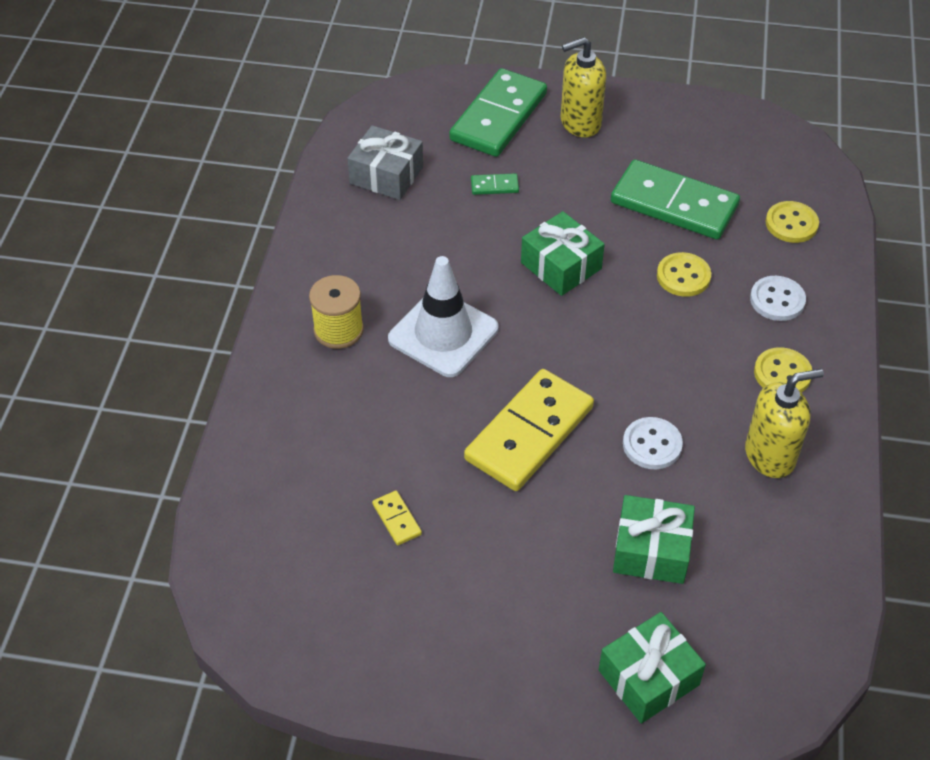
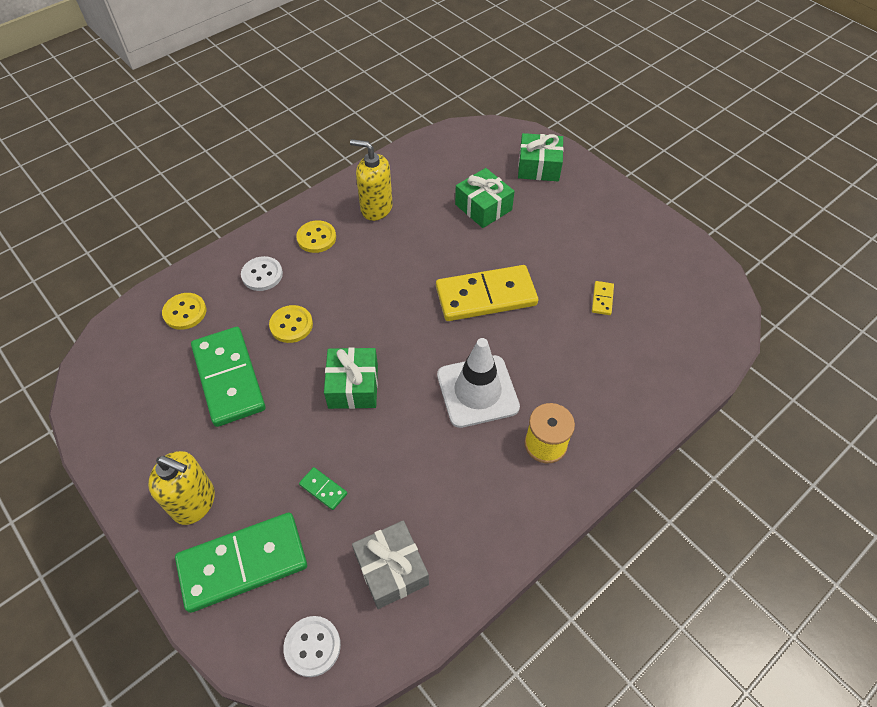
camera: 140 degrees left, 5 degrees up
(652, 445) = (427, 249): white button -> white button (312, 646)

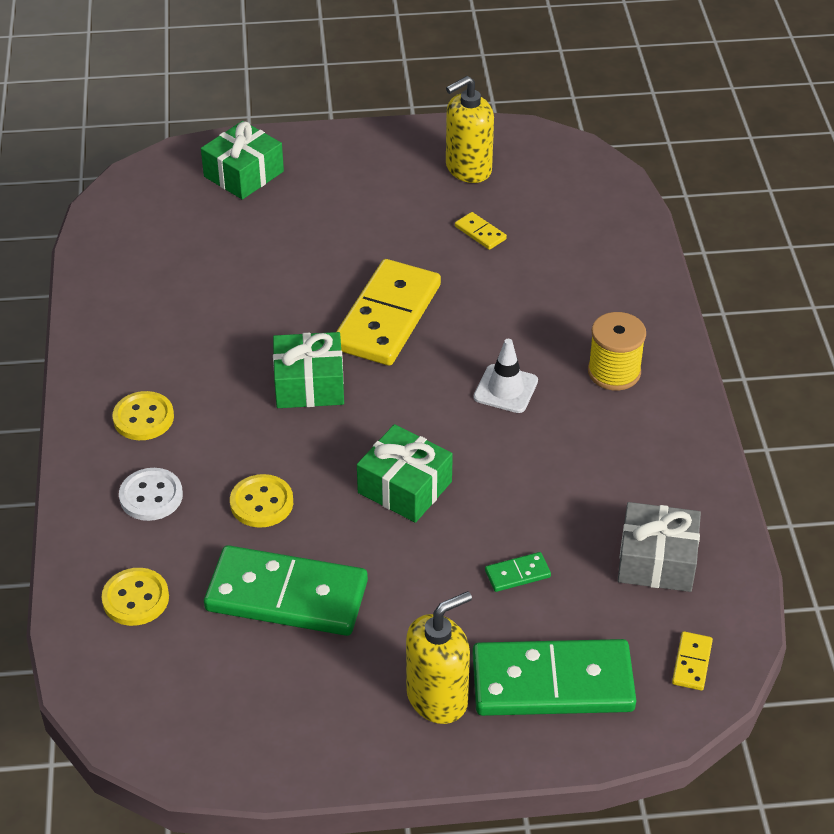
camera: 55 degrees left, 10 degrees down
(243, 563) = (552, 683): green domino -> green domino turned 75 degrees clockwise
(312, 646) = (692, 663): white button -> yellow domino
(376, 208) = (153, 341): yellow soap dispenser -> yellow soap dispenser (468, 169)
(477, 391) = (505, 389): white traffic cone -> white traffic cone, size x0.59
(483, 207) = (255, 251): green gift -> green gift (309, 384)

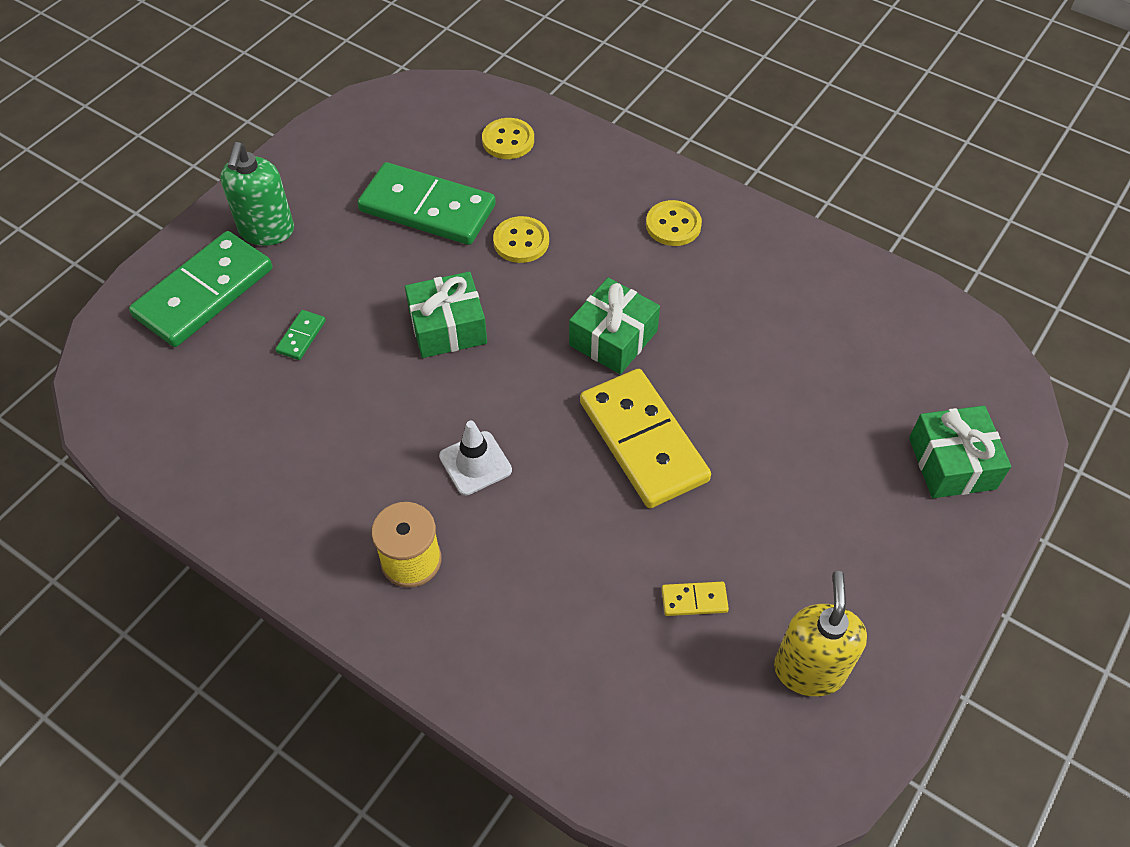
camera: 130 degrees right, 10 degrees up
(151, 496) = (589, 190): white button -> none
(286, 596) = (427, 208): green domino -> green domino turned 60 degrees clockwise
(437, 698) = (266, 231): yellow soap dispenser -> green soap dispenser
(656, 561) = (212, 427): grey gift -> none
(692, 663) = (121, 377): yellow domino -> none

